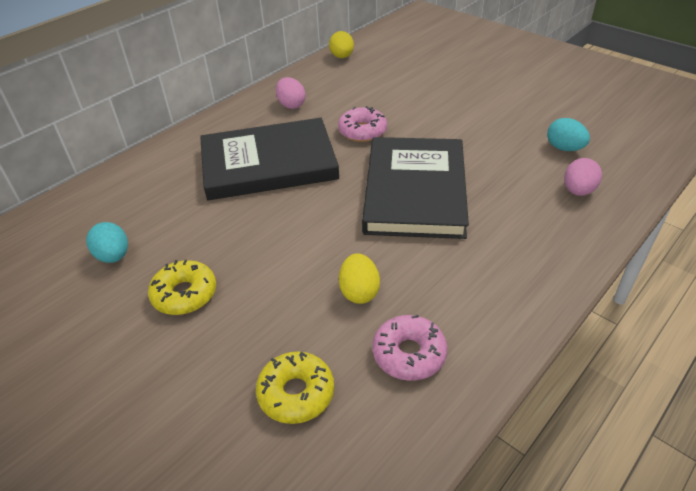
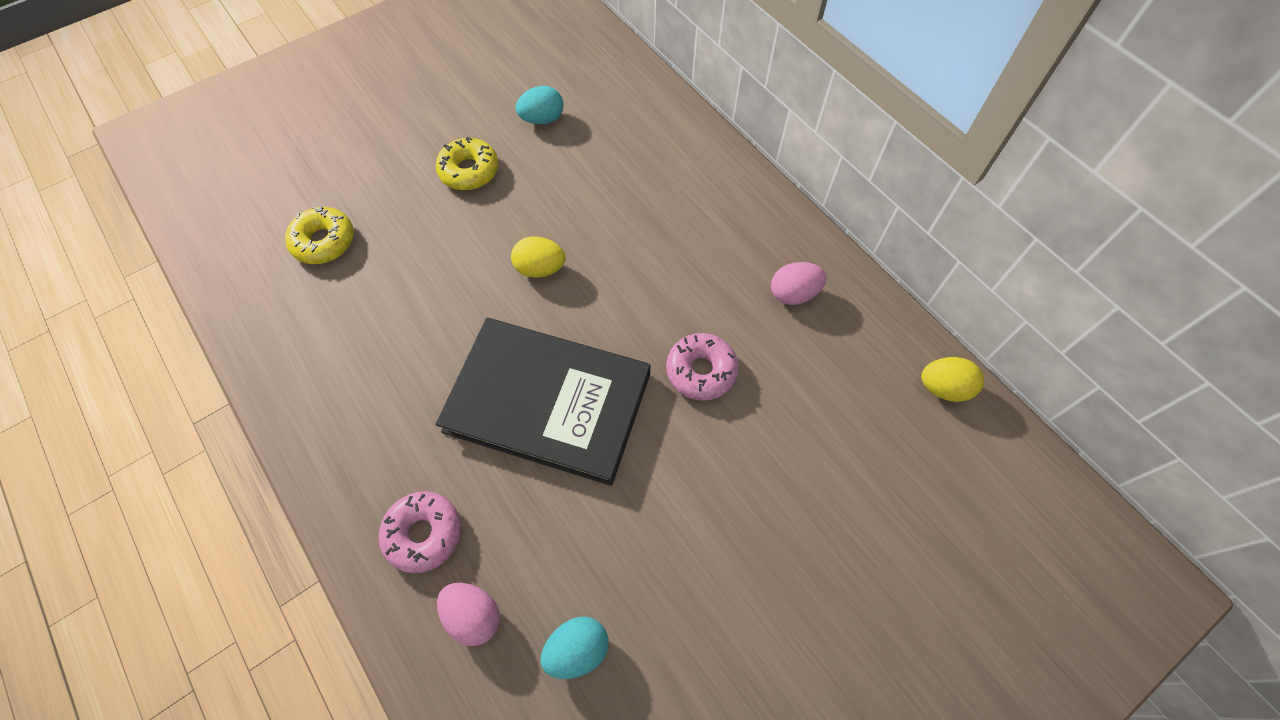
camera: 100 degrees right, 20 degrees up
(268, 163) = (656, 253): black book -> none
(359, 292) = (410, 307): yellow egg -> yellow egg (540, 268)
(409, 354) = (319, 332): pink donut -> pink donut (423, 534)

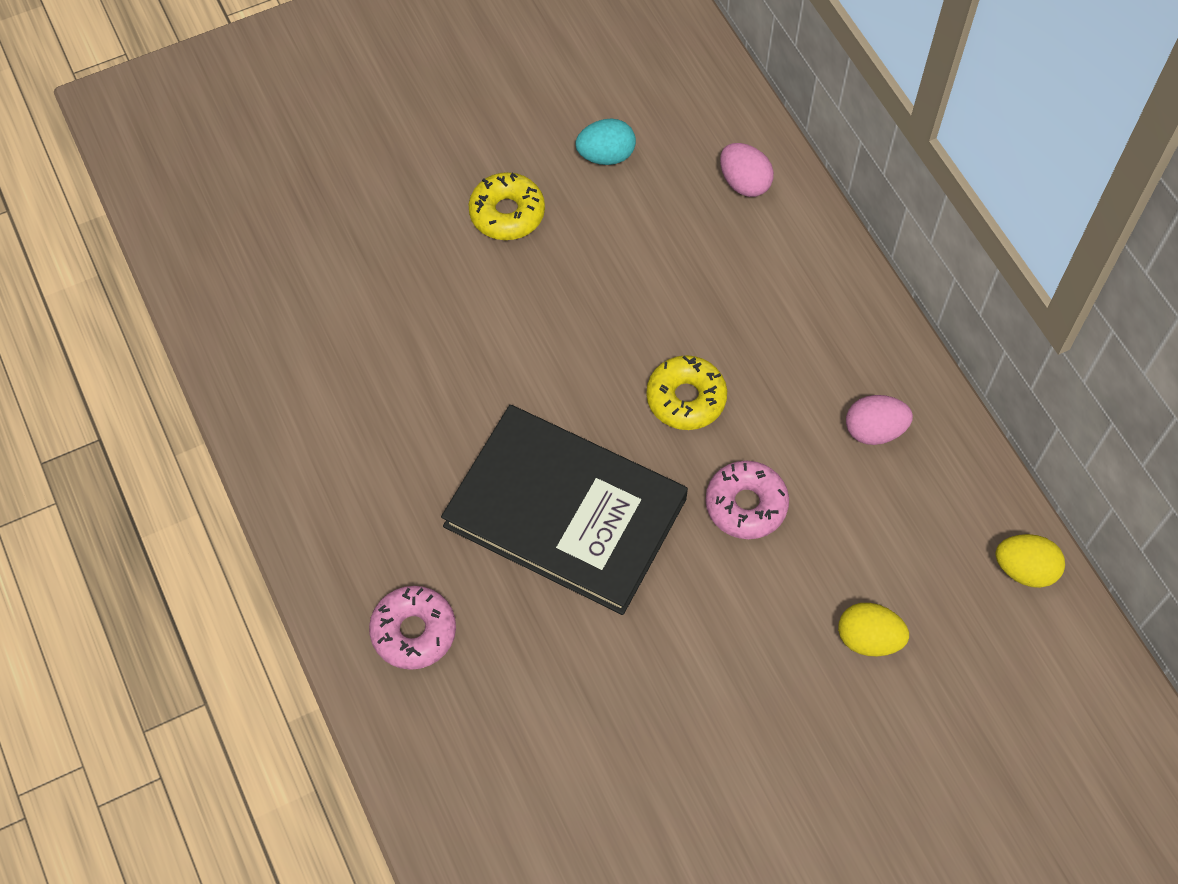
camera: 10 degrees right, 0 degrees up
(324, 241) = (326, 279): yellow donut -> yellow donut (686, 398)
(473, 616) = (458, 722): pink egg -> pink egg (744, 183)
(540, 268) = (577, 352): yellow egg -> yellow egg (868, 639)
(577, 649) = (561, 773): turquoise egg -> none

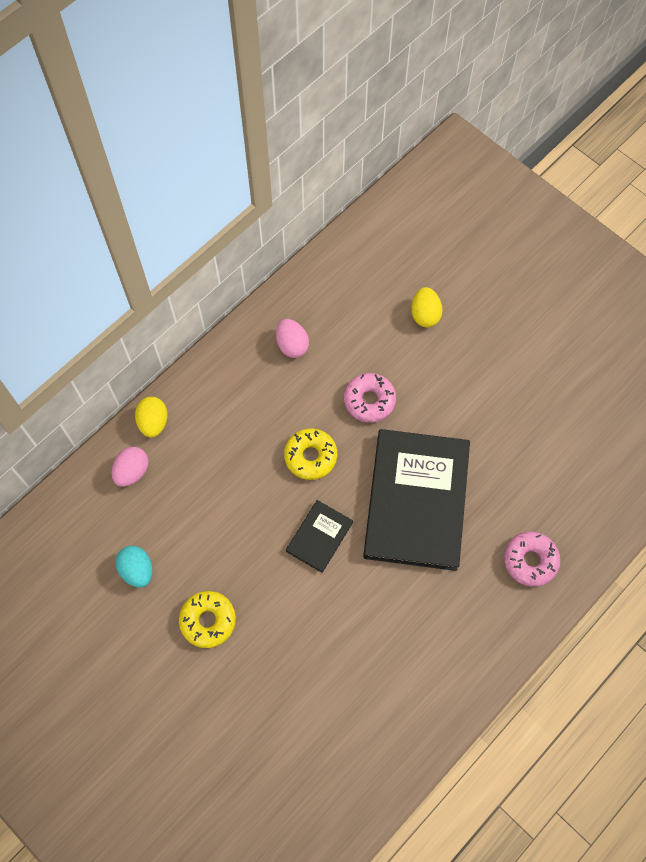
camera: 110 degrees left, 5 degrees up
(564, 372) = (319, 537): none -> black book
(1024, 569) = (350, 249): yellow egg -> yellow egg (153, 422)

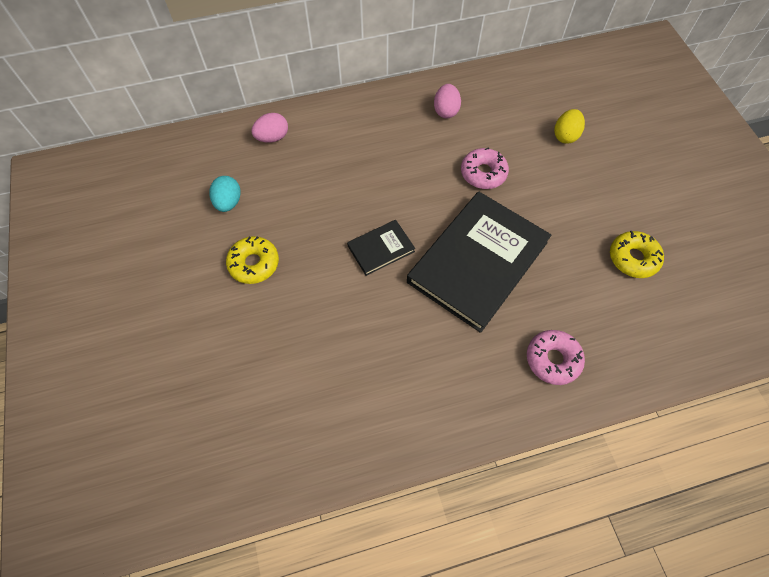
camera: 30 degrees right, 5 degrees down
(153, 422) = (310, 114): yellow egg -> none
(310, 456) = (411, 189): yellow donut -> yellow donut (633, 258)

